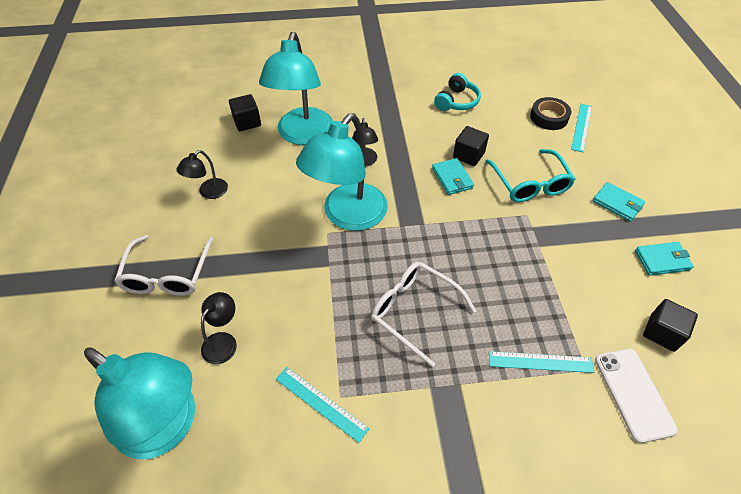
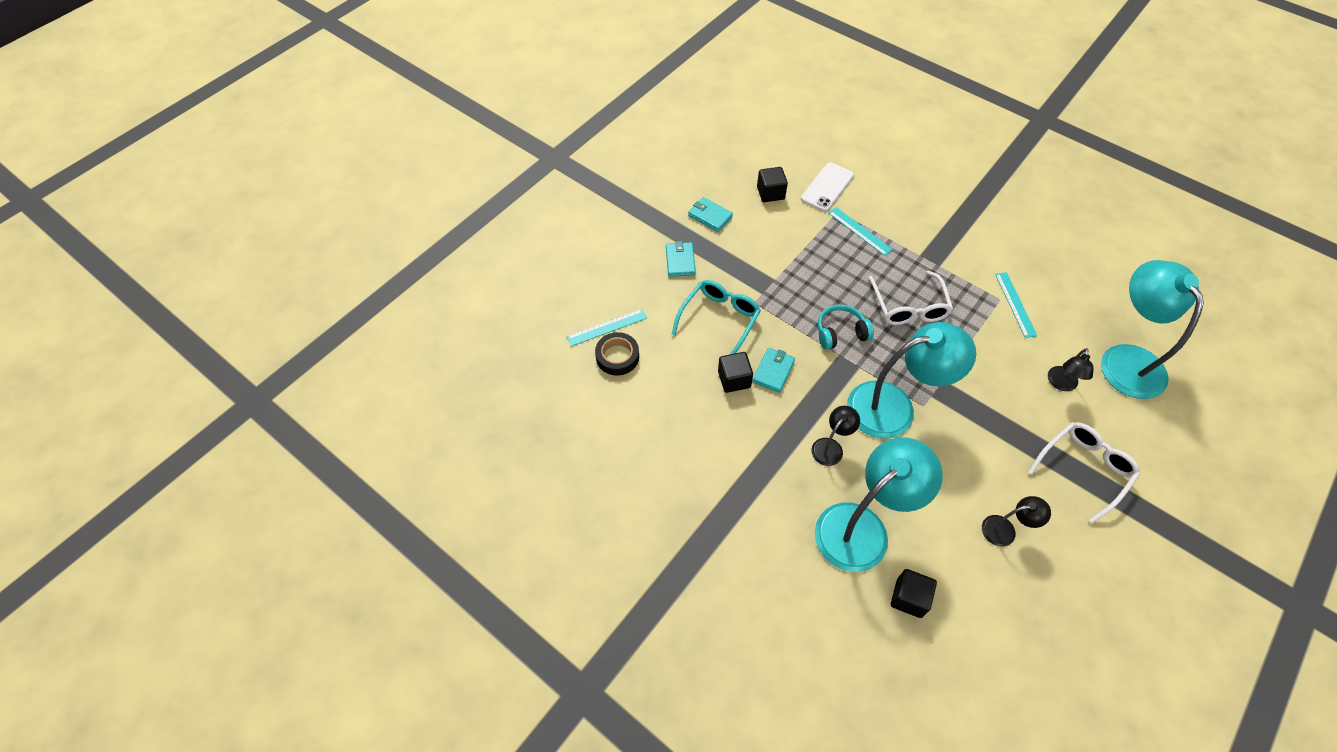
camera: 135 degrees left, 5 degrees up
(223, 341) = (1061, 384): black lamp -> black lamp turned 45 degrees counterclockwise
(456, 101) = (670, 441): turquoise headphones -> turquoise headphones (840, 333)

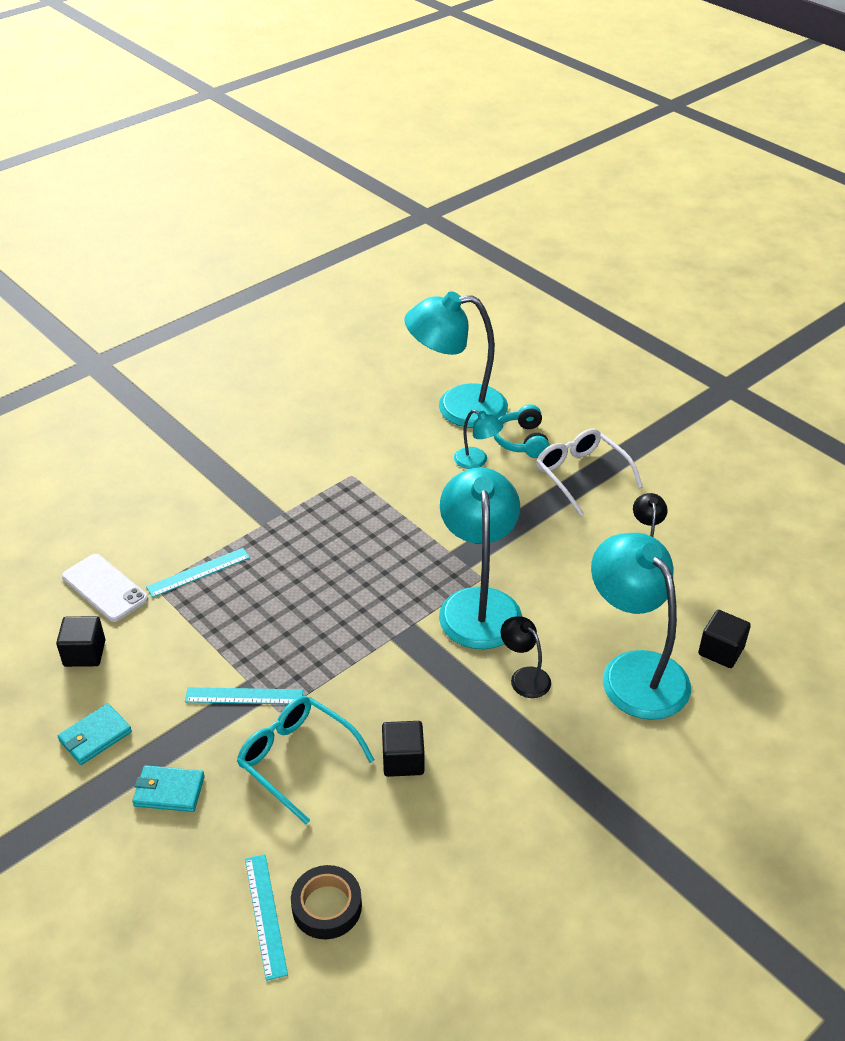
camera: 80 degrees left, 15 degrees down
(773, 371) = (400, 713): turquoise wallet -> none
(840, 333) = (358, 629): turquoise headphones -> turquoise headphones (522, 441)
(909, 306) = (337, 555): white glasses -> none
(1015, 304) = (362, 465): turquoise ruler -> turquoise ruler (244, 696)
(1061, 384) = (477, 461): black lamp -> turquoise lamp

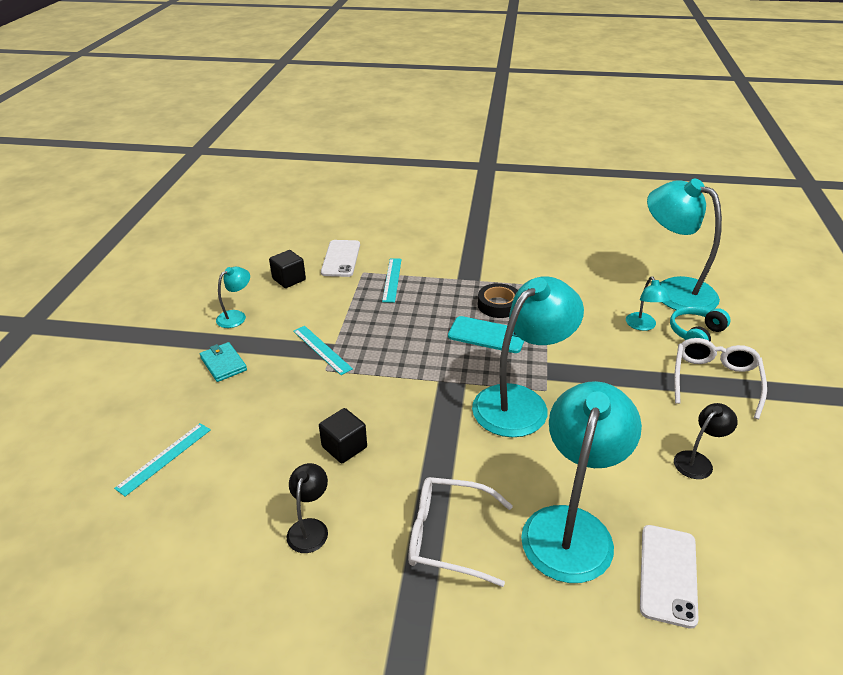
camera: 50 degrees right, 5 degrees down
(95, 736) = (236, 316): turquoise wallet -> turquoise lamp
(198, 572) = (392, 279): turquoise ruler -> turquoise ruler turned 75 degrees clockwise
(297, 759) = (296, 399): turquoise glasses -> none
(327, 906) = (192, 482): black tape -> black tape (498, 305)
(370, 564) = (487, 335): none -> turquoise phone
(524, 677) = (486, 465): black lamp -> black lamp (310, 528)
(573, 752) = (448, 536): none -> white glasses
(721, 651) = (668, 574): black cube -> white phone

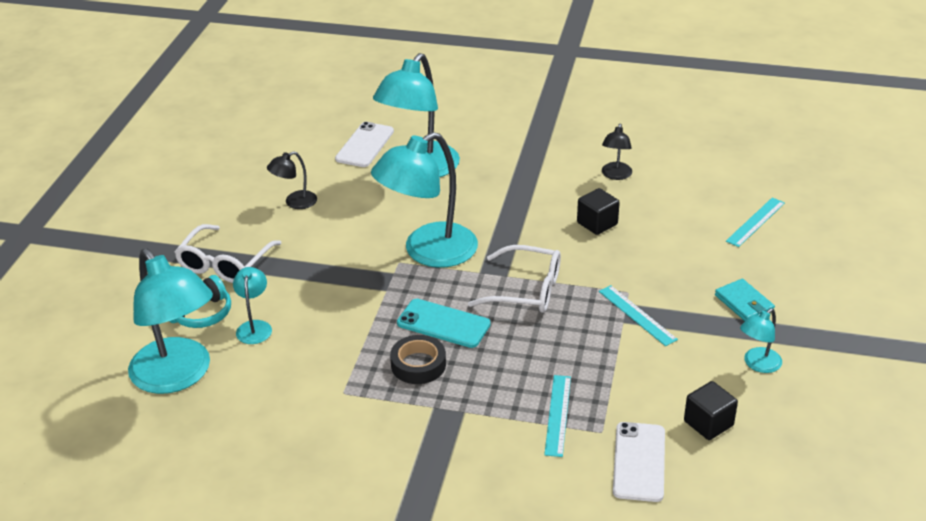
camera: 175 degrees left, 0 degrees up
(448, 536) = (511, 167): white glasses -> white glasses (526, 290)

